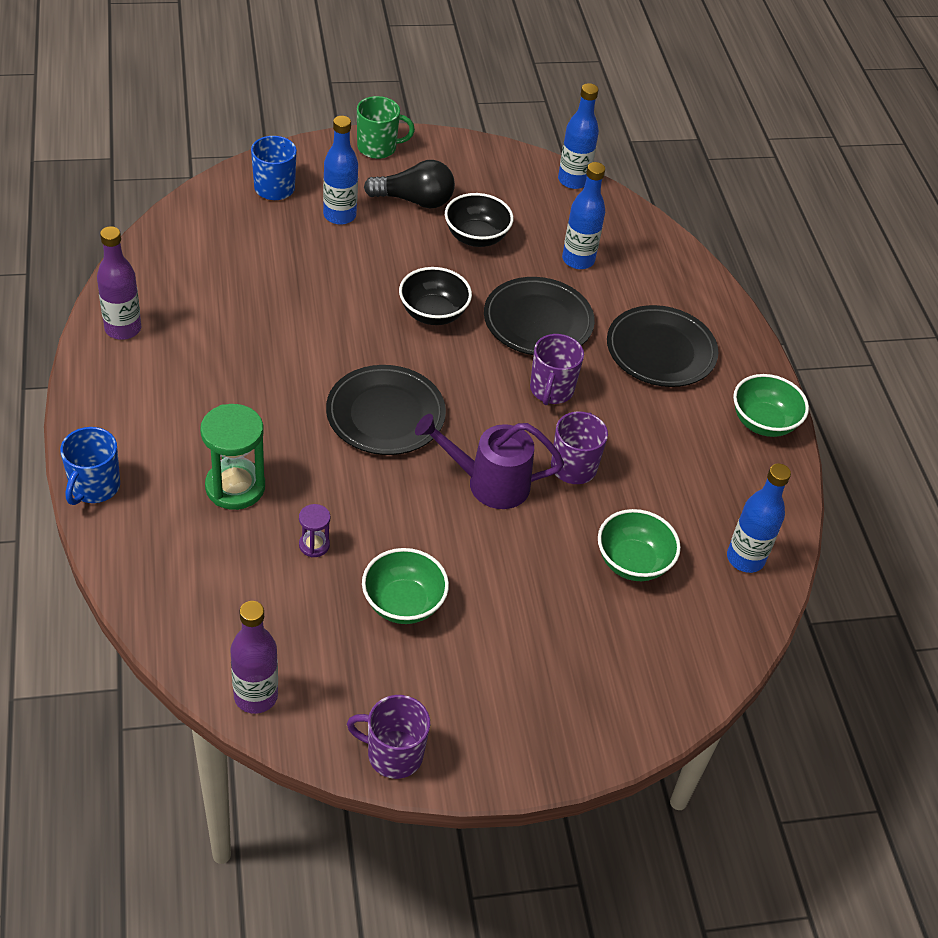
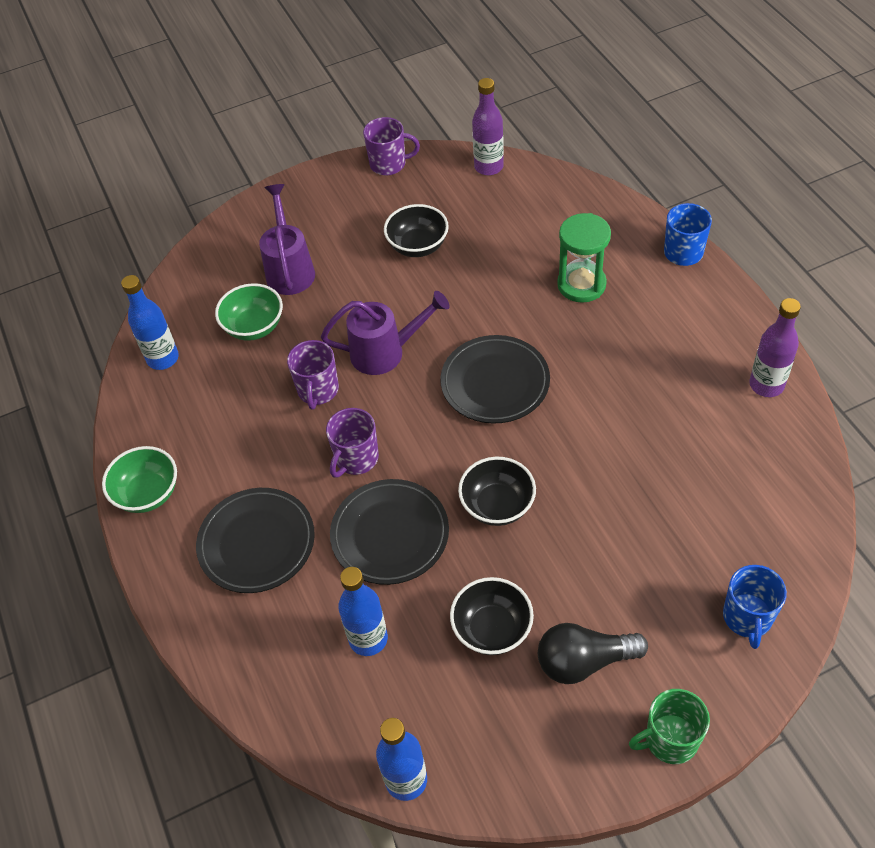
camera: 175 degrees right, 5 degrees up
(314, 545) = (499, 263): purple hourglass -> none
(339, 215) = (654, 602): blue bottle -> none
(403, 603) = (418, 246): green bowl -> black bowl
(551, 390) = (356, 458): purple mug -> purple mug turned 150 degrees counterclockwise
(575, 626) = (290, 269): none -> purple watering can

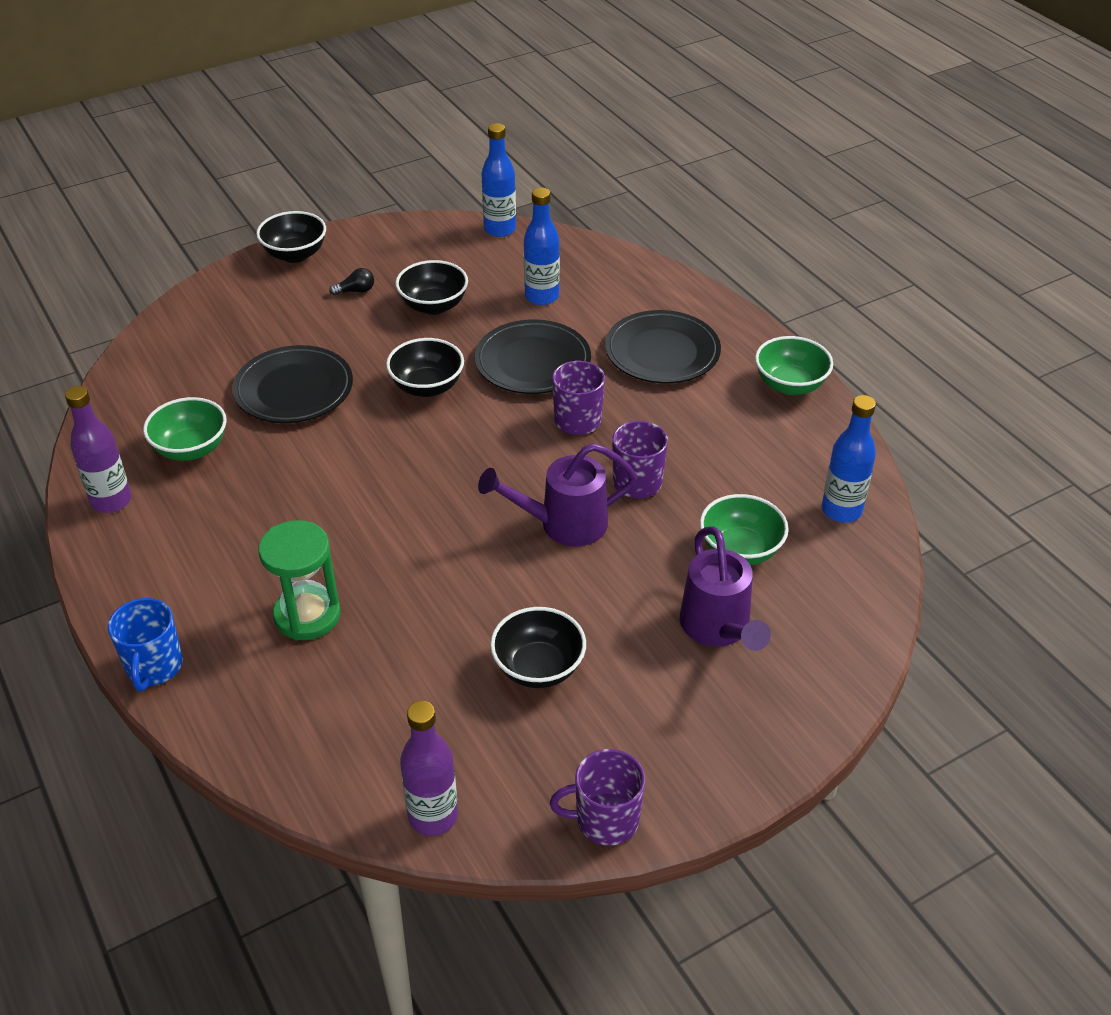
camera: 170 degrees right, 10 degrees down
(495, 383) = (428, 495): black plate -> black plate (294, 390)
(584, 661) = (355, 291): black light bulb -> black light bulb, size x0.48
(670, 740) = (295, 254): green mug -> black bowl
(713, 437) = (191, 449): none -> green bowl
(747, 617) = (208, 320): blue mug -> none

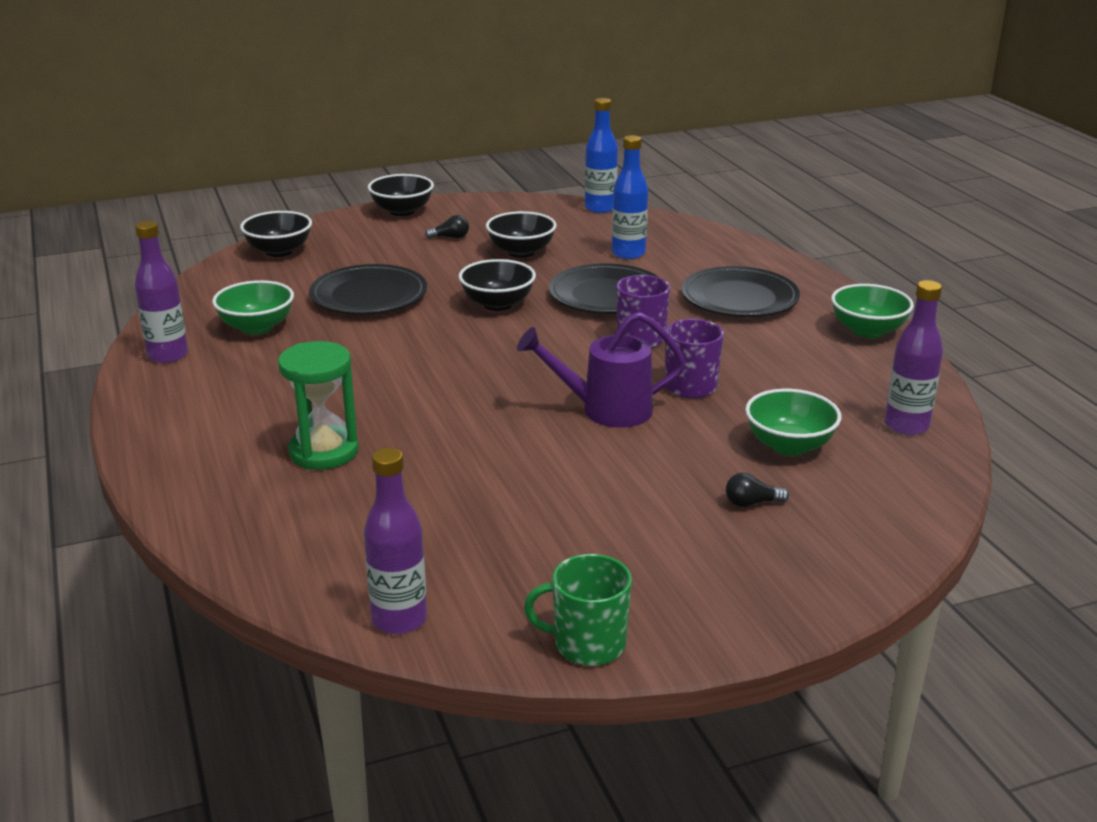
camera: 10 degrees right, 15 degrees down
(154, 667) = (158, 474): blue mug -> none
(538, 668) = (548, 514): black bowl -> black bowl (279, 251)
(605, 820) = (587, 645): purple mug -> green mug
(718, 628) = (752, 503): purple watering can -> black light bulb
(841, 510) = (906, 426): blue bottle -> purple bottle

